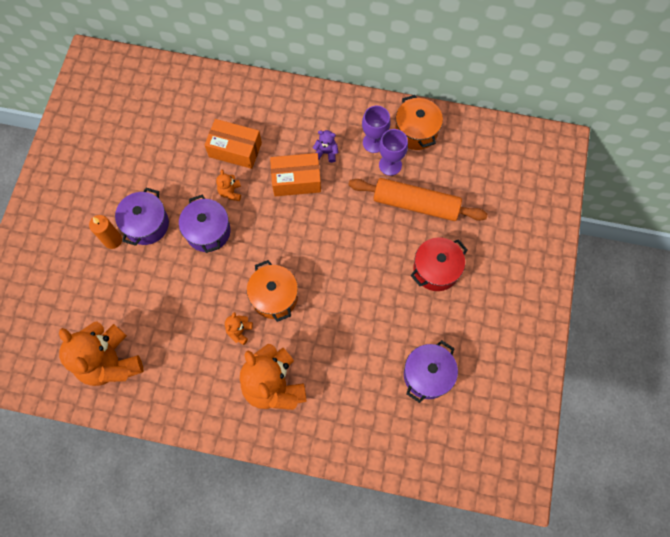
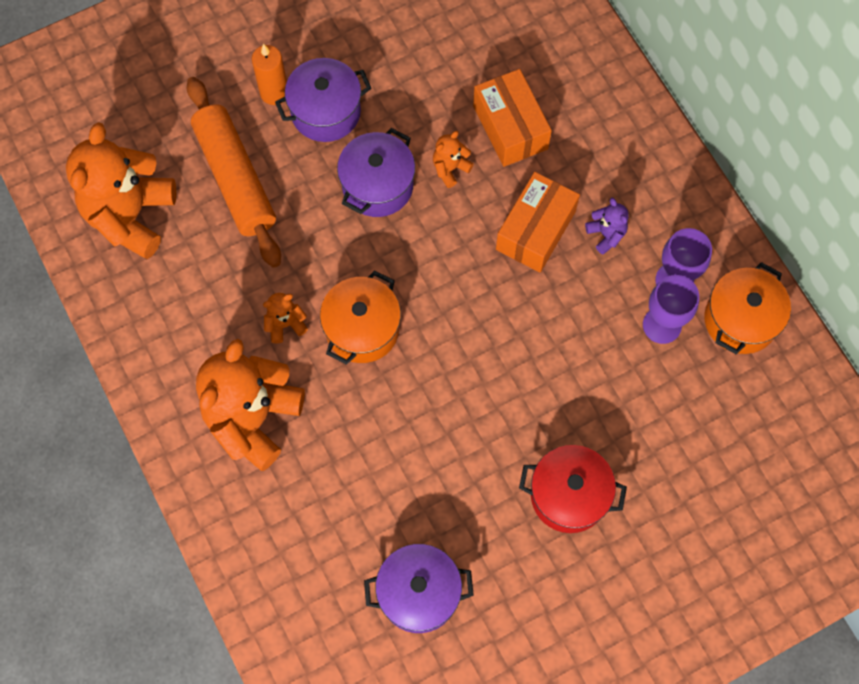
camera: 50 degrees right, 0 degrees up
(296, 180) = (535, 230): orange box -> orange box turned 75 degrees clockwise
(416, 204) = (637, 399): orange rolling pin -> orange rolling pin (235, 178)

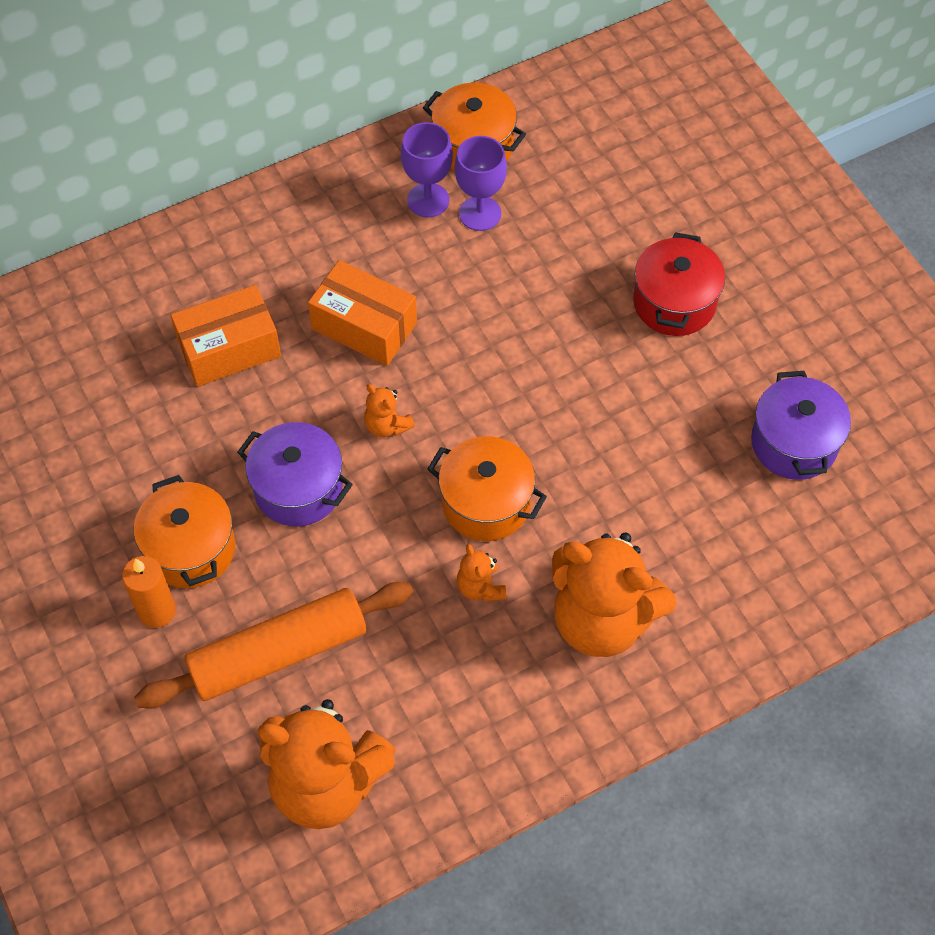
camera: 90 degrees left, 10 degrees down
(325, 112) = (190, 549): purple pot -> orange pot
(450, 168) = (279, 411): orange teddy bear -> orange teddy bear (387, 425)
(606, 234) = (372, 259): purple teddy bear -> none

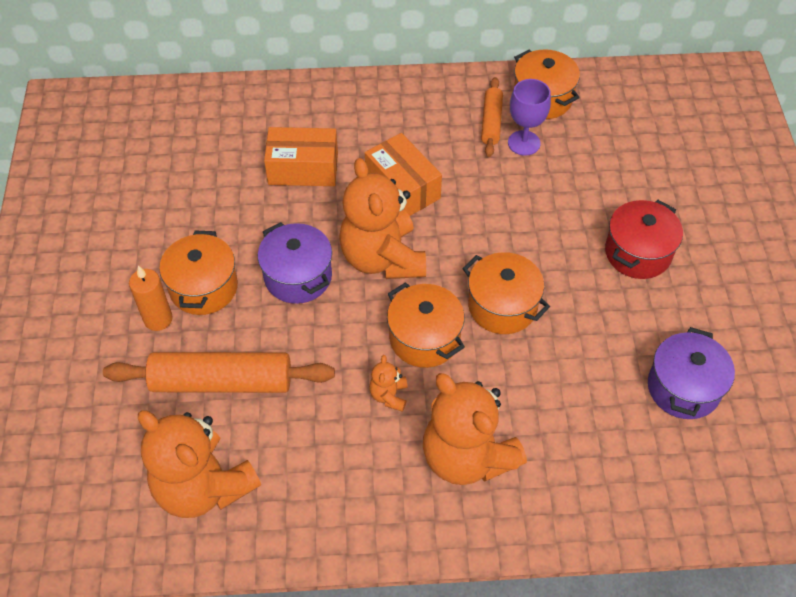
camera: 25 degrees right, 5 degrees down
(387, 425) = (382, 258): orange teddy bear -> orange teddy bear, size x2.35
(428, 200) = (491, 122): purple goblet -> orange rolling pin
(555, 428) = (502, 306): none -> orange pot

